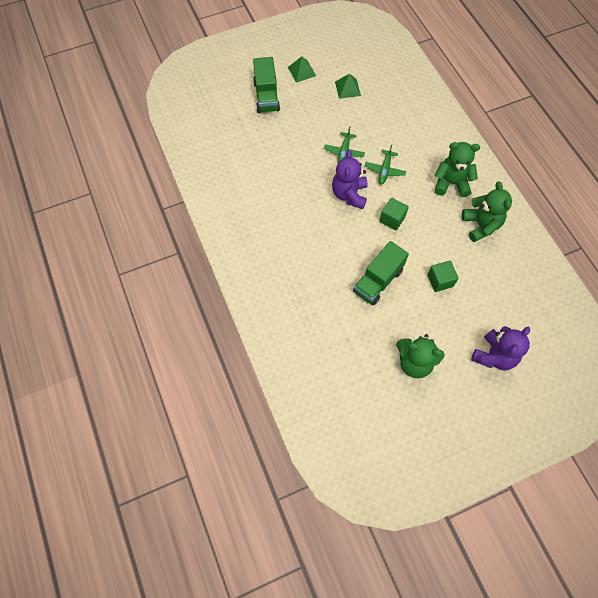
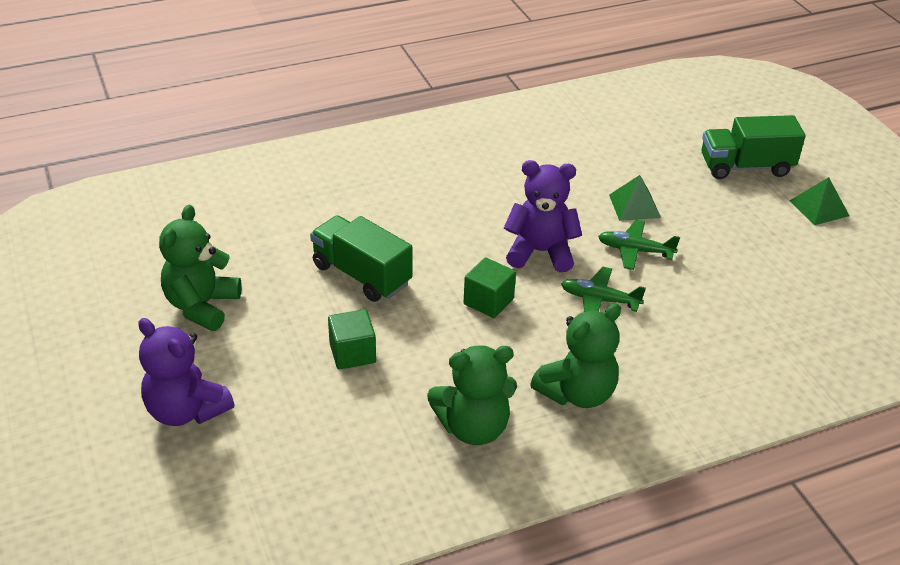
camera: 90 degrees right, 25 degrees down
(347, 88) = (794, 263): green pyramid -> green pyramid (634, 206)
(451, 183) = (577, 393): green teddy bear -> green teddy bear turned 45 degrees clockwise

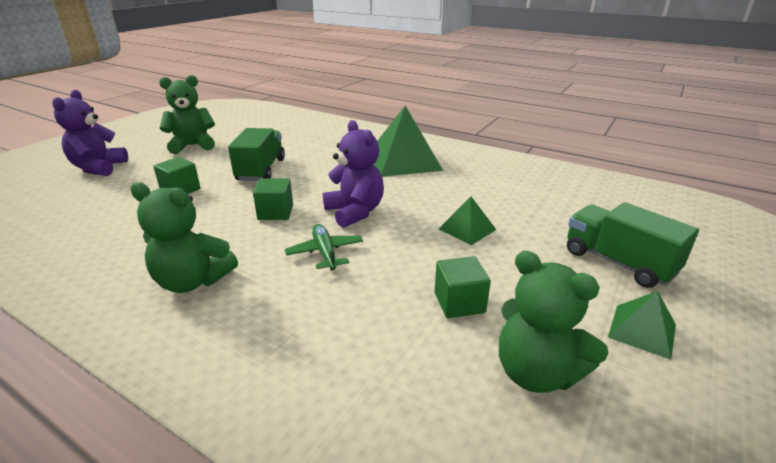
camera: 55 degrees right, 10 degrees down
(455, 169) = (404, 161): none -> green pyramid
(473, 428) = (123, 251): green teddy bear -> green teddy bear (536, 373)
(635, 250) = (409, 248): green plane -> none
(730, 264) = (459, 303): none -> green cube

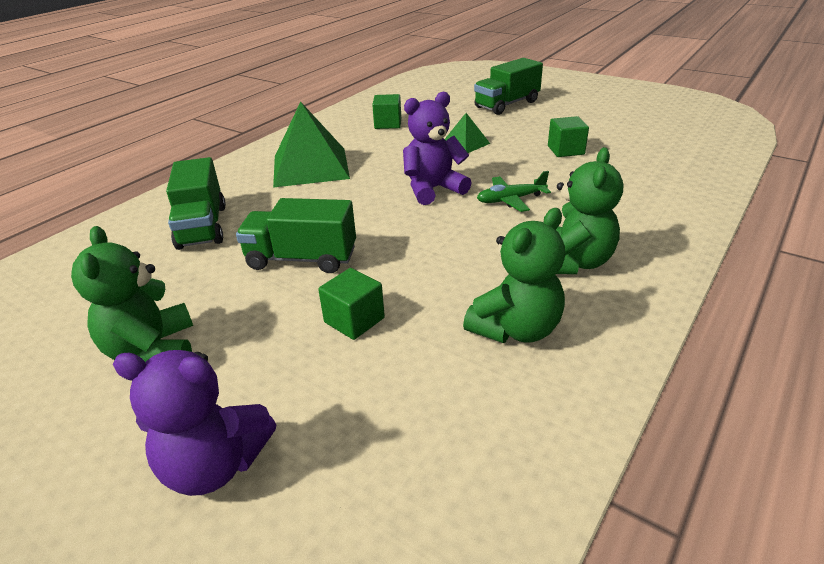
camera: 85 degrees left, 5 degrees up
(275, 212) = (431, 233): green cube -> green cube (388, 124)
(314, 139) = (202, 226): none -> green truck
(536, 373) = (621, 135): green teddy bear -> green teddy bear (516, 329)
(642, 330) = (574, 108): green pyramid -> none

